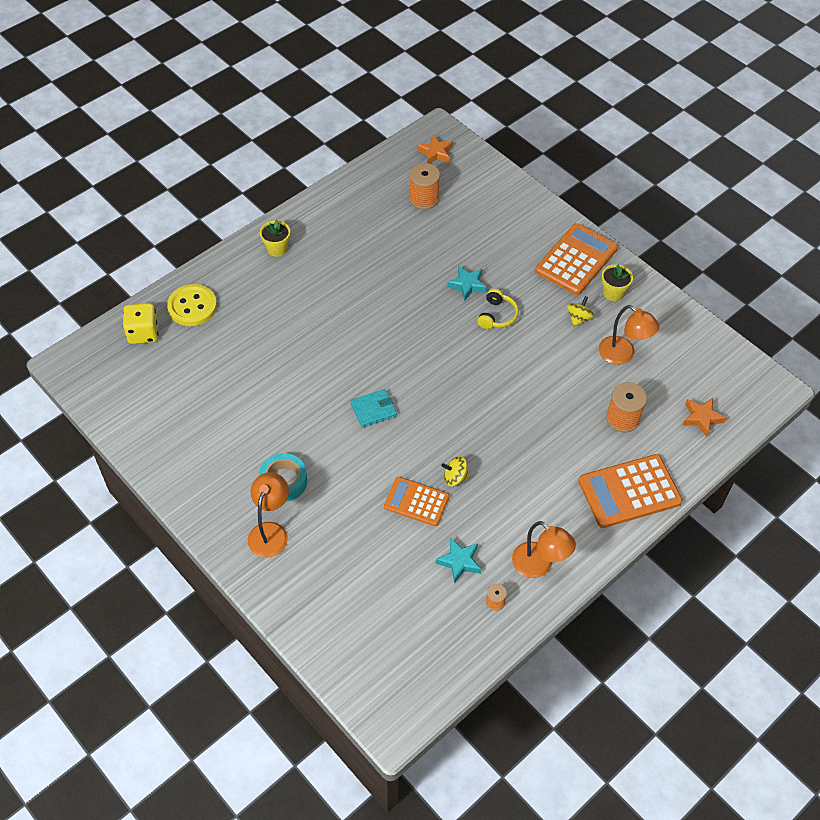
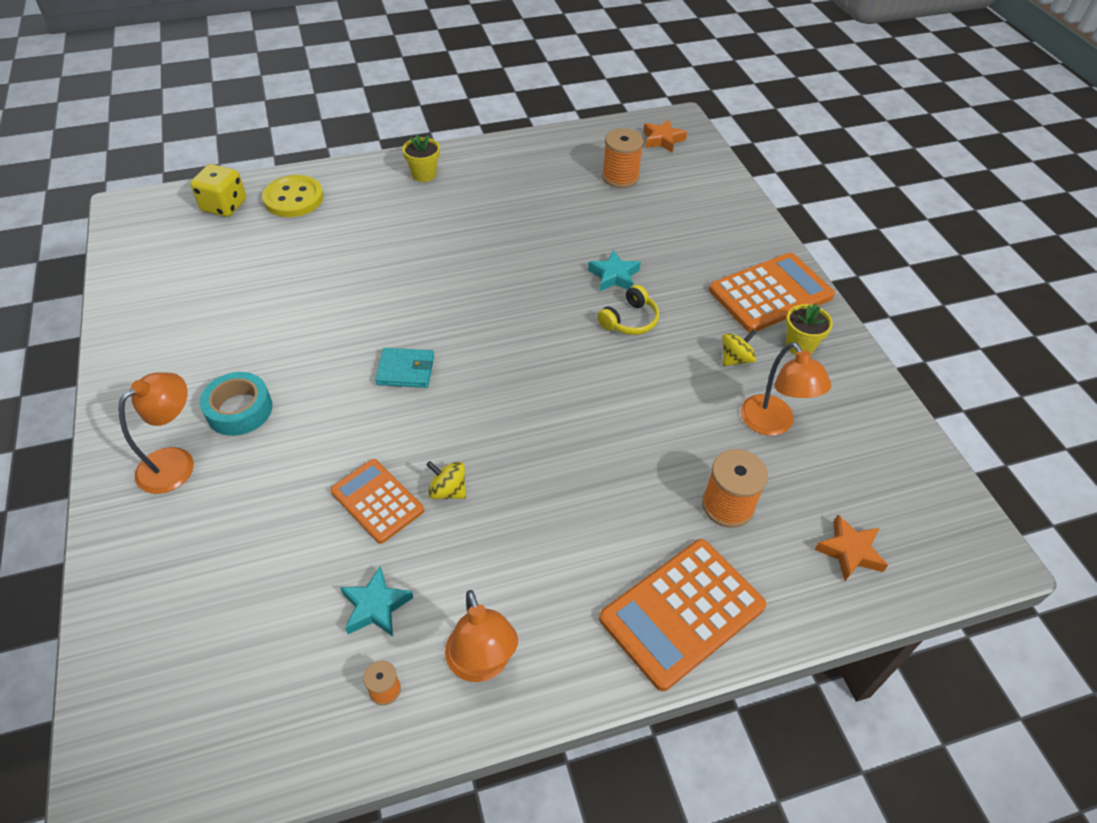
camera: 25 degrees right, 5 degrees down
(629, 491) = (682, 612): orange calculator -> orange calculator turned 45 degrees counterclockwise

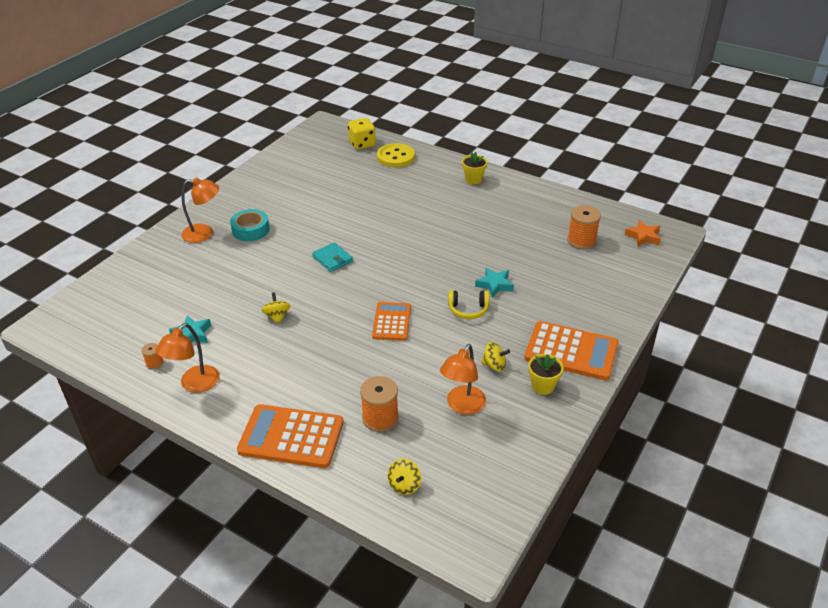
camera: 50 degrees right, 10 degrees down
(377, 501) = (247, 299): orange calculator -> orange calculator (392, 322)
(849, 551) = (404, 485): orange star -> yellow spinning top

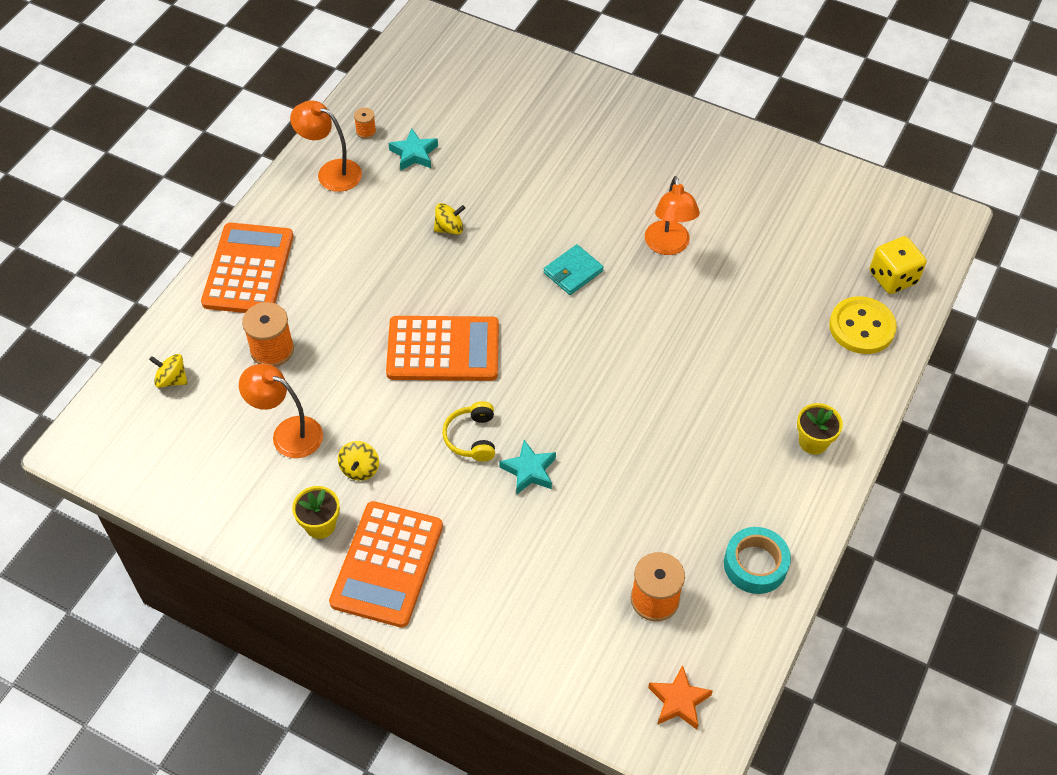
camera: 85 degrees right, 15 degrees up
(204, 233) = (615, 127): orange lamp -> orange lamp (668, 246)
(250, 230) = (630, 173): turquoise tape -> turquoise tape (755, 565)
(392, 322) = (443, 350): orange calculator -> orange calculator, size x1.57

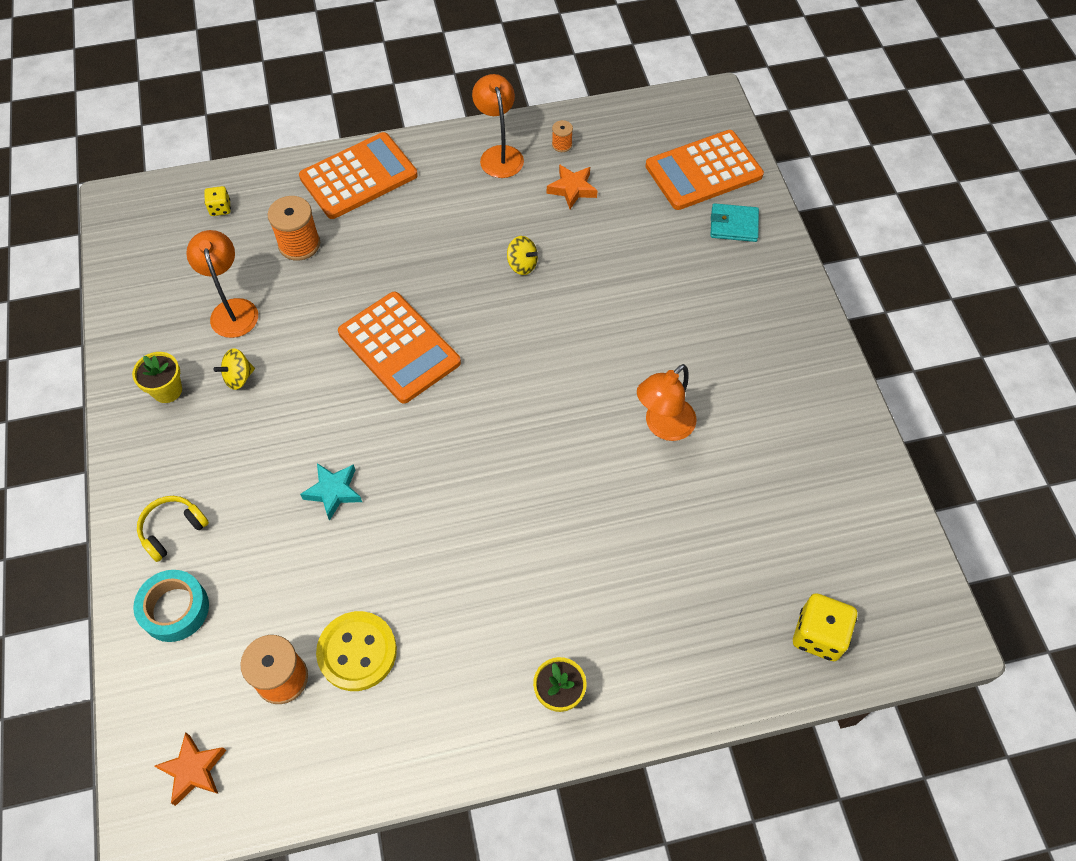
camera: 50 degrees right, 5 degrees up
(172, 379) = (220, 208): yellow spinning top -> yellow dice
(387, 564) = (166, 459): orange calculator -> orange calculator (703, 171)
(414, 154) = (572, 189): turquoise star -> orange star
(472, 437) = (331, 429): yellow headphones -> yellow headphones (172, 530)
(573, 272) = (564, 378): turquoise wallet -> turquoise wallet (734, 225)
(755, 565) = (382, 737): turquoise tape -> turquoise tape (175, 609)
(861, 327) = (731, 647): yellow button -> yellow button (357, 652)

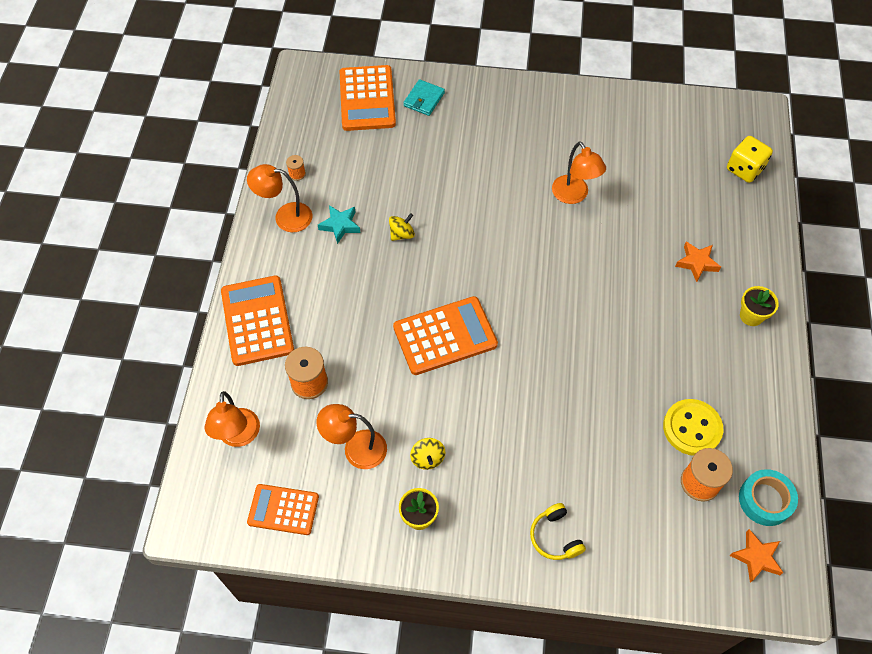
camera: 70 degrees left, 0 degrees up
(149, 271) = (283, 509): none -> orange calculator
(175, 609) = (625, 547): turquoise tape -> turquoise tape (765, 500)
(220, 208) = (238, 436): yellow dice -> orange lamp
(334, 492) = (558, 413): turquoise star -> turquoise star (340, 225)
(572, 189) = (344, 181): orange star -> orange star (697, 263)

